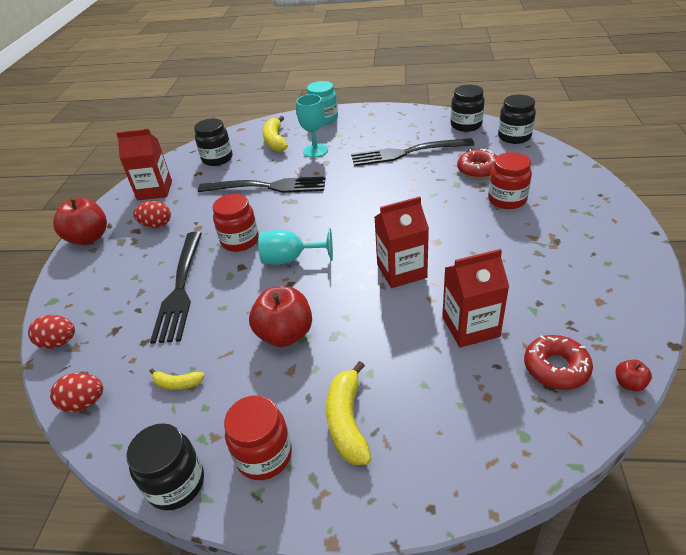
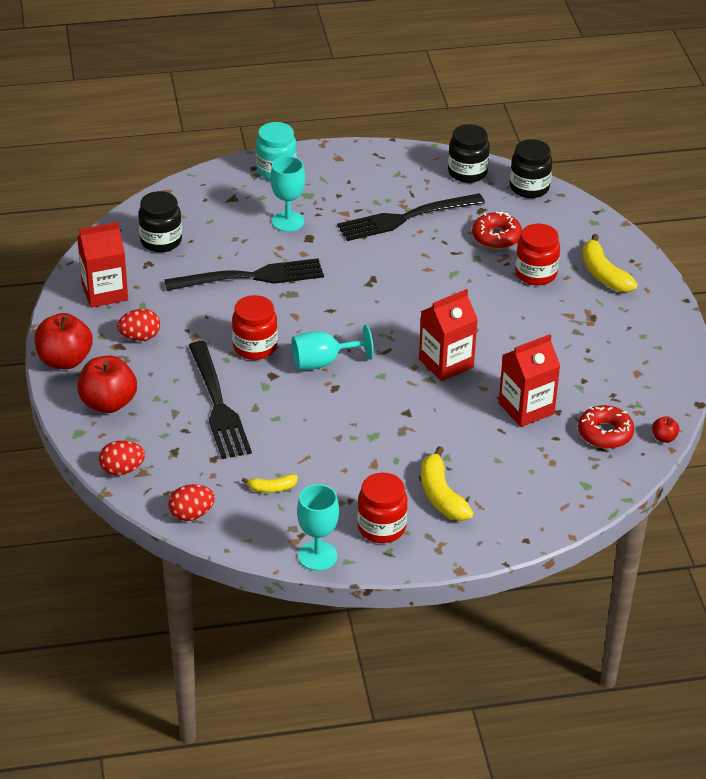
camera: 20 degrees left, 0 degrees up
(176, 483) = (317, 556): black jar -> turquoise goblet
(275, 141) = (225, 209): yellow banana -> yellow banana (603, 274)
(285, 334) = (354, 435): red apple -> red apple (108, 403)

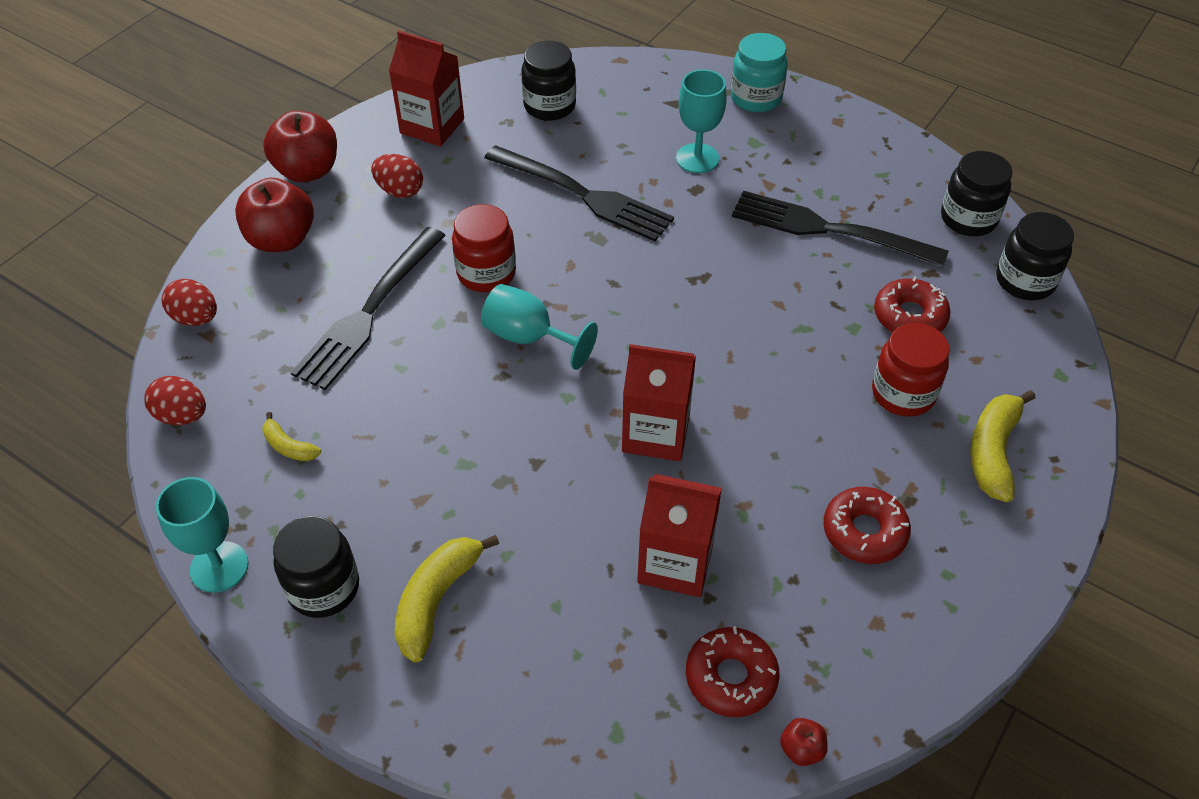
camera: 45 degrees right, 10 degrees up
(381, 527) = (323, 587): red jar -> black jar
(589, 342) = (864, 532): none -> red donut

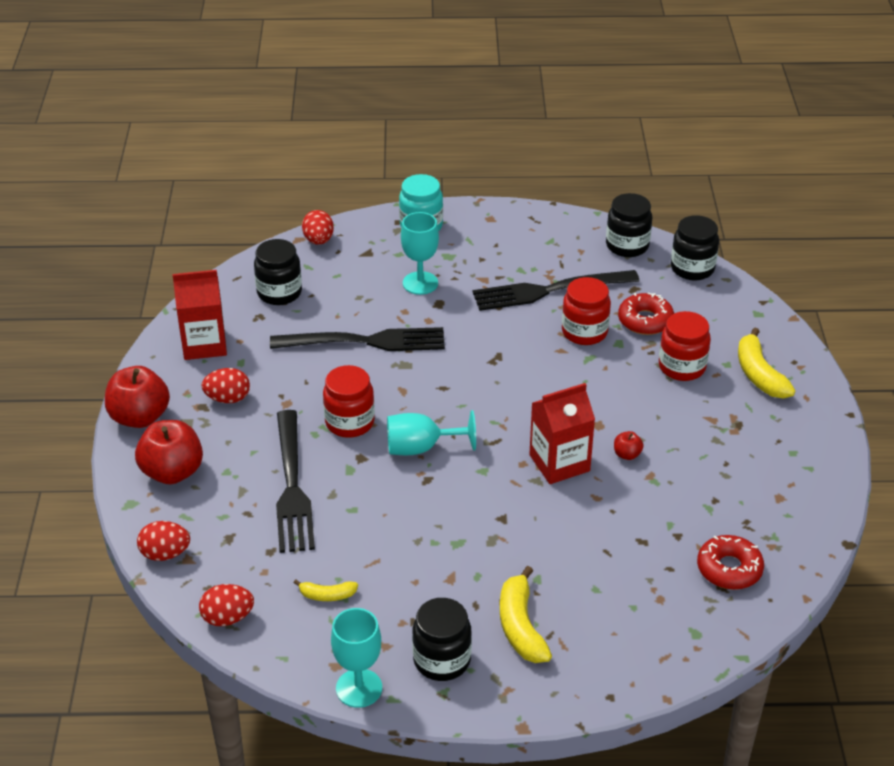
camera: 35 degrees left, 10 degrees down
(638, 69) = (318, 240): none -> red egg
(675, 563) = (641, 528): red carton -> none
(801, 749) = (799, 582): red apple -> red apple (627, 454)
(825, 296) = (584, 332): none -> red jar
(864, 532) = (729, 454): red donut -> none

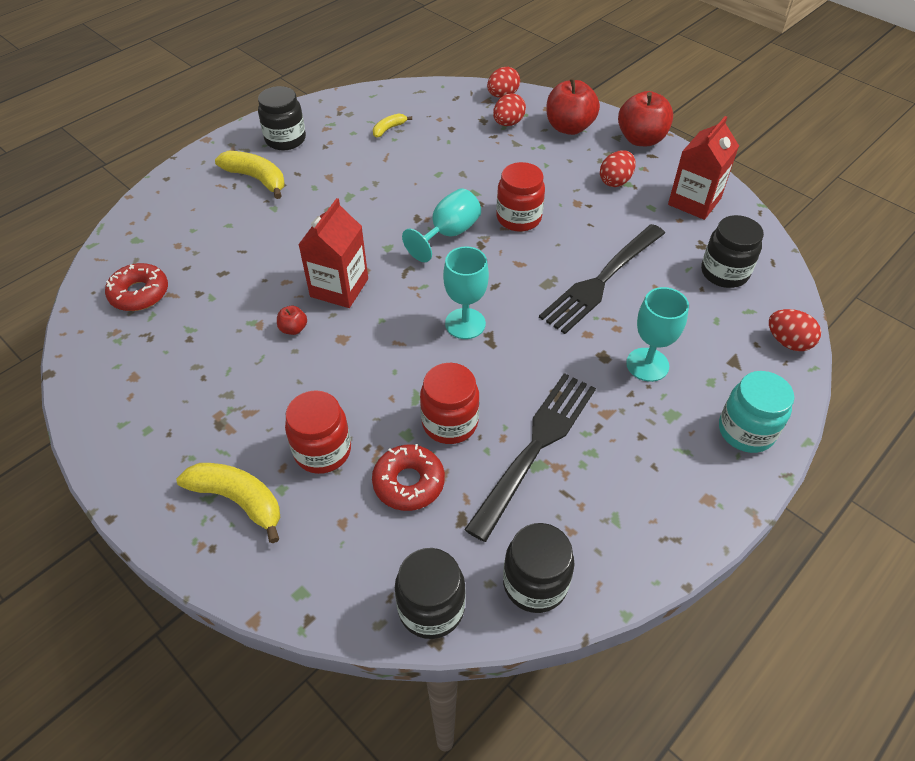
camera: 135 degrees right, 10 degrees up
(227, 618) = (425, 92): red egg -> red egg (508, 123)
(292, 486) = (492, 163): black fork -> none
(359, 688) = (316, 106): turquoise goblet -> turquoise goblet (465, 323)

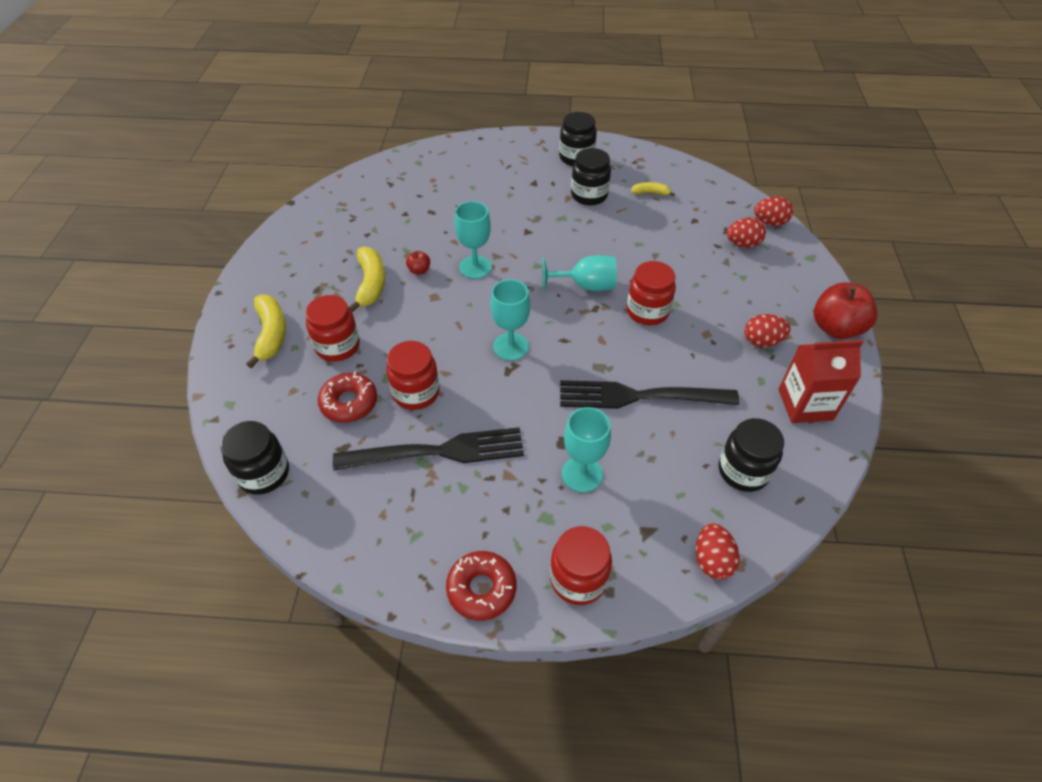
camera: 50 degrees right, 0 degrees up
(139, 293) = (380, 192): red donut -> red donut (481, 589)
(257, 179) = (525, 171): yellow banana -> yellow banana (371, 284)
(339, 288) = (475, 267): red carton -> turquoise goblet
(535, 583) = (323, 519): black jar -> black jar (589, 195)
(569, 127) = (787, 279): red apple -> none
(746, 431) = (578, 579): turquoise jar -> red jar

